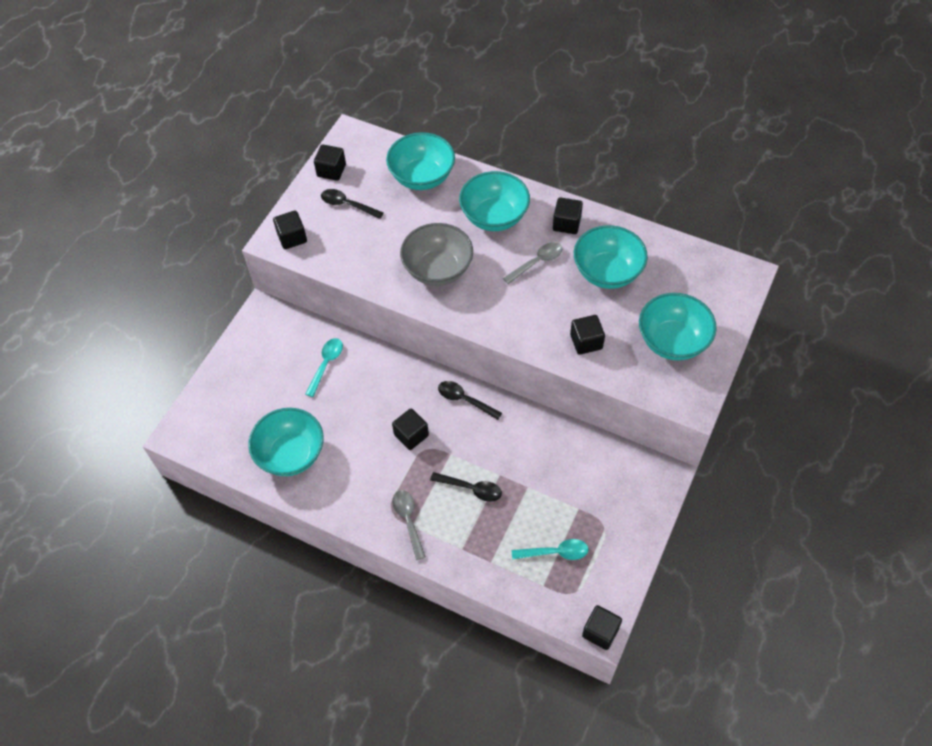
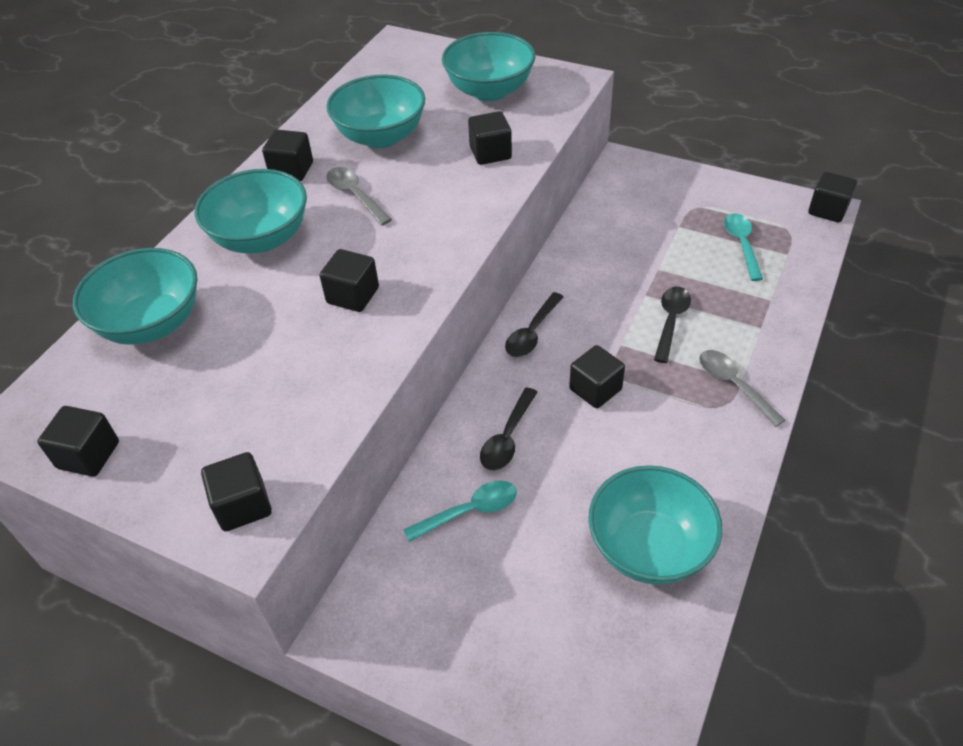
camera: 90 degrees left, 10 degrees down
(326, 364) = (469, 511): turquoise spoon -> turquoise spoon turned 135 degrees clockwise
(347, 205) = (184, 423): black spoon -> black spoon (507, 438)
(408, 520) = (733, 385): grey spoon -> grey spoon turned 75 degrees clockwise
(438, 269) = (353, 295): grey bowl -> black cube

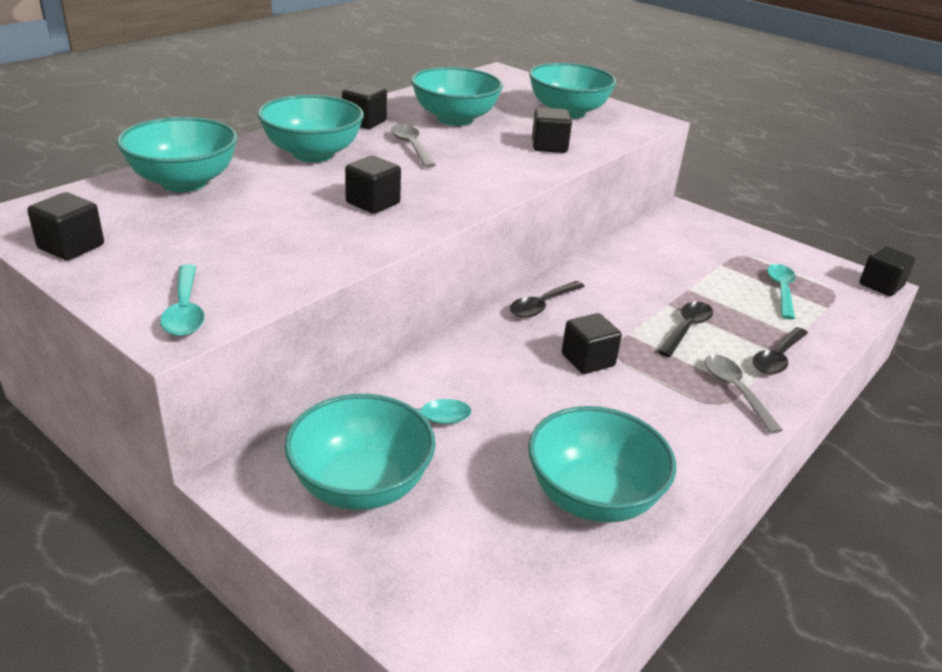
camera: 10 degrees right, 15 degrees down
(243, 505) = (185, 310): black cube -> turquoise spoon
(449, 601) = (361, 485): none -> turquoise bowl
(507, 438) = (482, 374): black spoon -> black spoon (777, 358)

